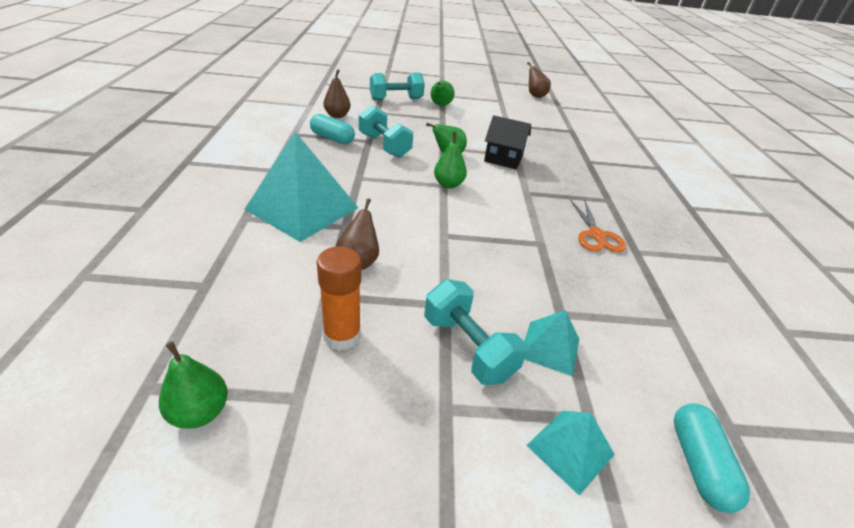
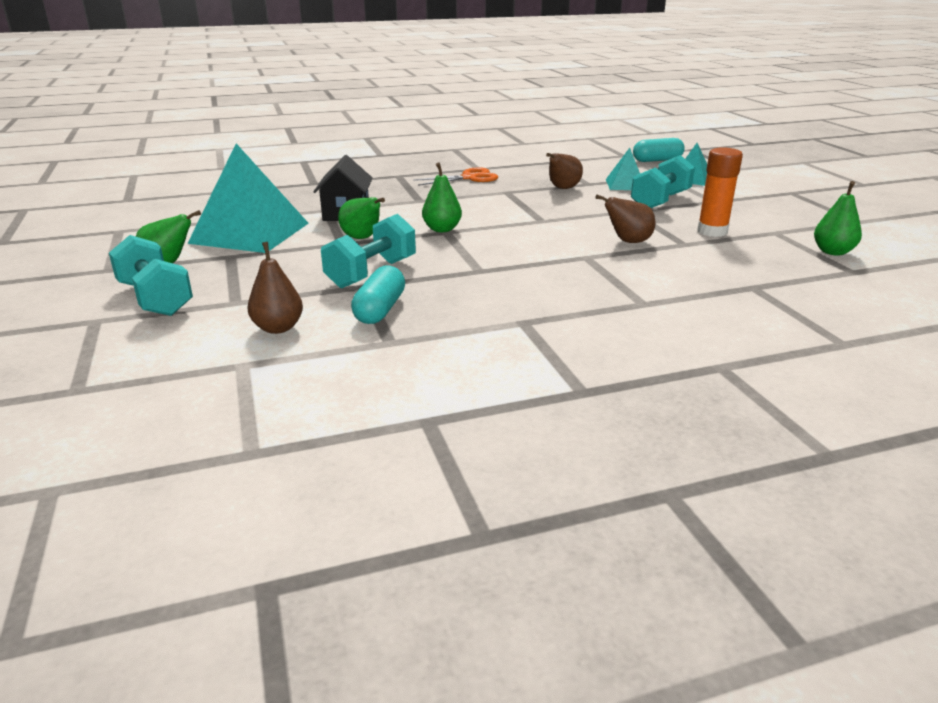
camera: 105 degrees left, 10 degrees down
(302, 208) = (584, 281): turquoise pyramid -> turquoise pyramid (249, 233)
(535, 95) = (79, 213): brown pear -> brown pear (562, 188)

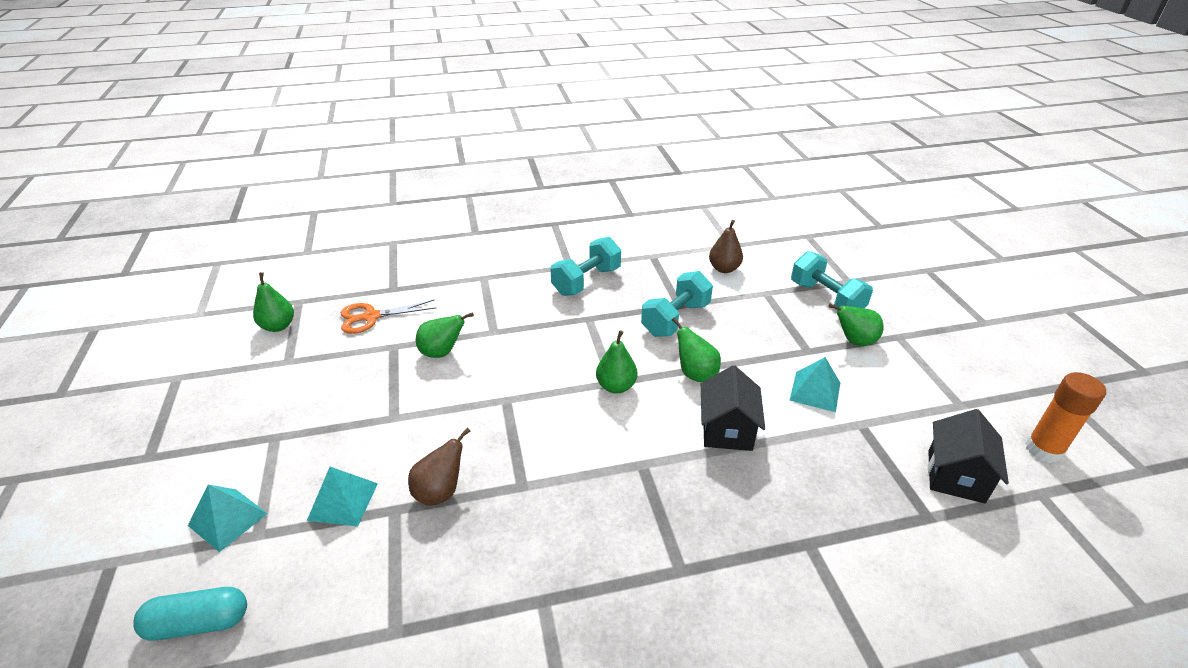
camera: 175 degrees left, 10 degrees up
(180, 203) = (955, 476): none -> black house
(249, 233) = (815, 391): turquoise pyramid -> turquoise pyramid, size x0.50
(380, 310) = (662, 280): turquoise capsule -> none
(469, 178) = (565, 548): orange scissors -> orange scissors (371, 317)
(628, 242) = (442, 352): brown pear -> green pear
(660, 201) = (339, 441): turquoise dumbbell -> turquoise dumbbell (586, 281)
(712, 231) = (347, 366): orange glue stick -> orange glue stick (1043, 450)

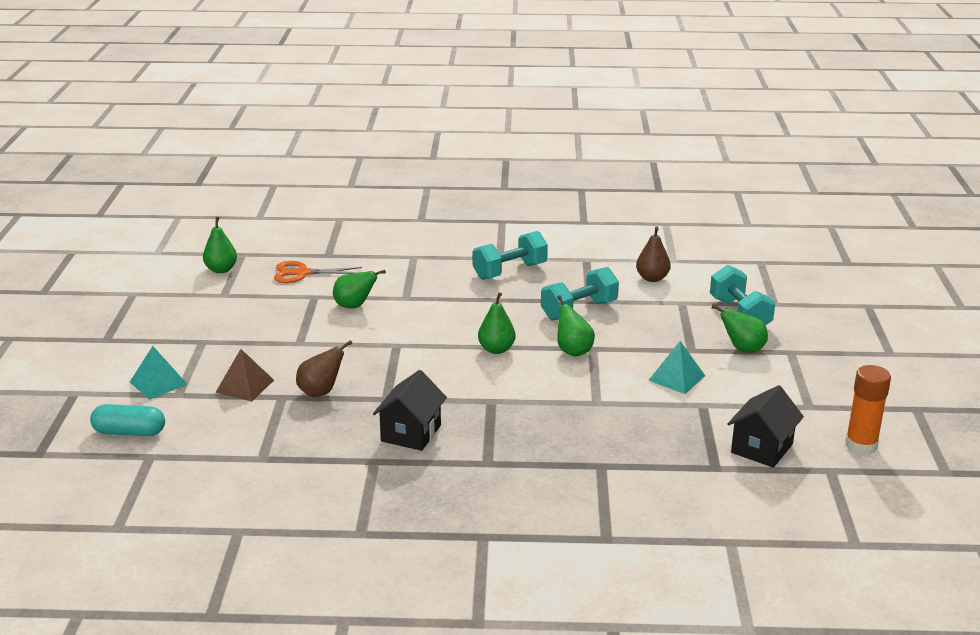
camera: 15 degrees right, 10 degrees down
(343, 501) = (245, 386): turquoise pyramid -> brown pyramid
(727, 430) = (577, 391): black house -> black house (411, 433)

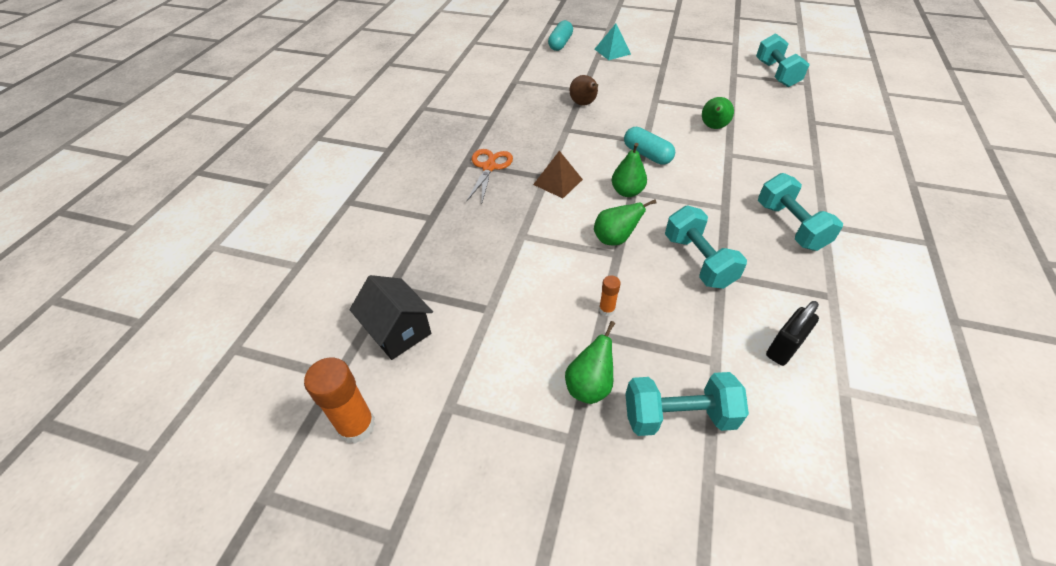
camera: 105 degrees right, 20 degrees up
(221, 270) = (776, 74): green pear -> turquoise dumbbell
(245, 386) = (600, 78): brown pyramid -> brown pyramid (558, 182)
(302, 273) = (773, 107): orange scissors -> orange scissors (489, 167)
(411, 433) = (517, 135): black house -> none
(423, 342) = (647, 155): none -> turquoise capsule
(652, 278) = (783, 348): brown pear -> black padlock
(663, 348) = (606, 309): none -> orange glue stick
(676, 378) = (544, 303): turquoise pyramid -> none

